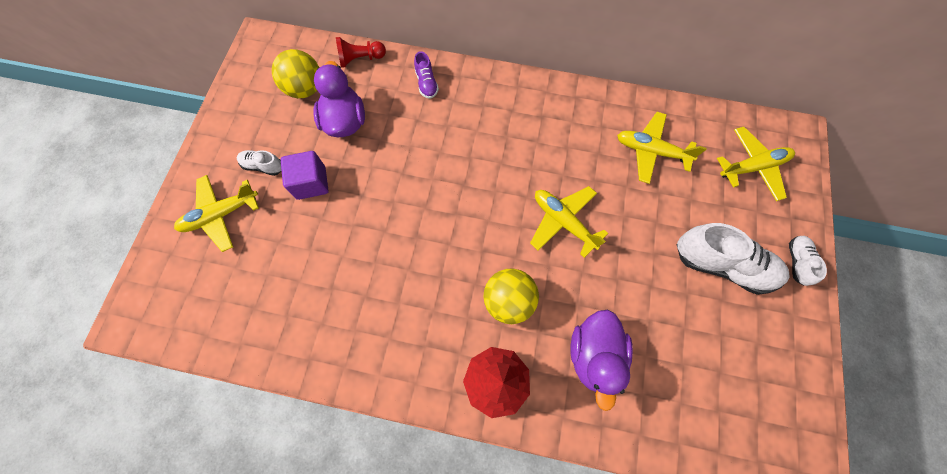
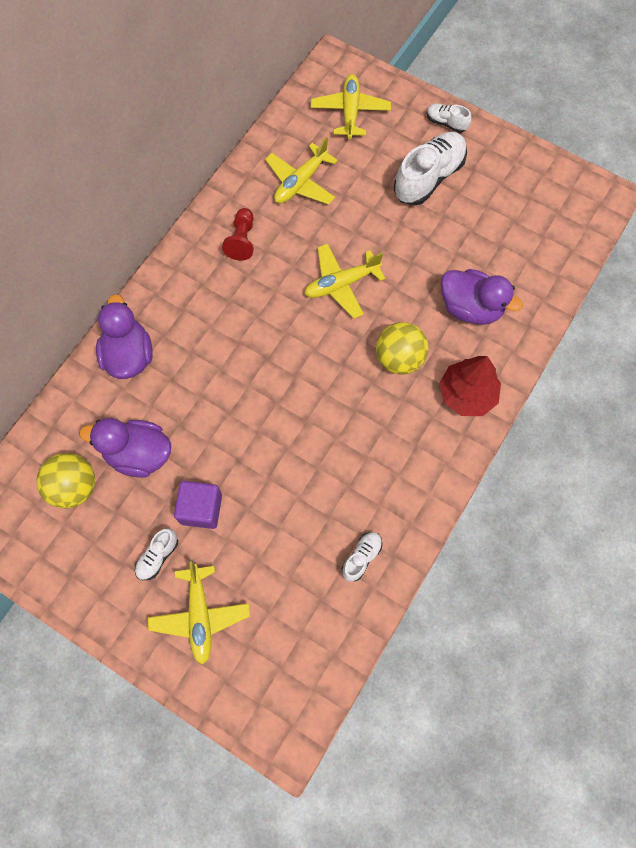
camera: 70 degrees left, 0 degrees up
(300, 330) = (361, 557): none -> white shoe
(360, 59) = (62, 415): red pawn -> red pawn (242, 240)
(426, 83) = (129, 355): purple shoe -> purple duck

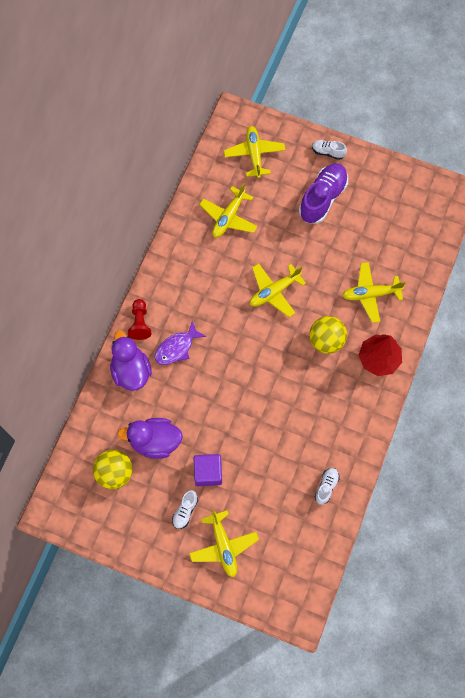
camera: 10 degrees left, 0 degrees up
(196, 335) = (176, 348): none -> purple fish
(242, 240) = (194, 270): red pawn -> red pawn (140, 323)
(428, 177) = (322, 198): white shoe -> purple shoe
(470, 308) = (370, 294): purple duck -> yellow plane

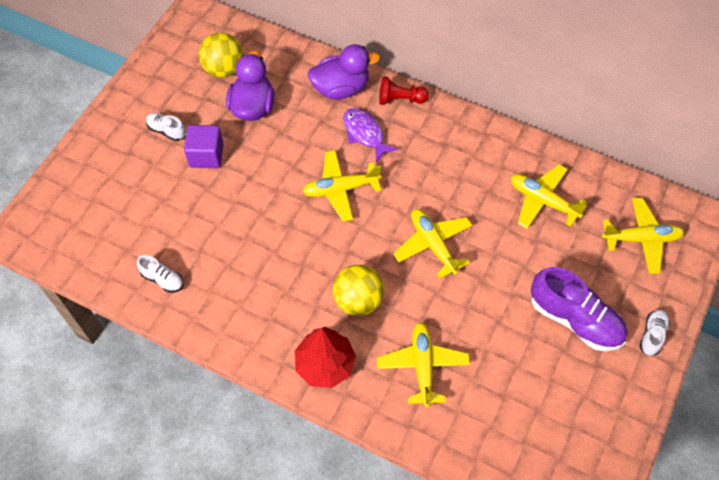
camera: 95 degrees right, 10 degrees down
(223, 546) = (118, 165): yellow plane -> yellow plane (340, 189)

